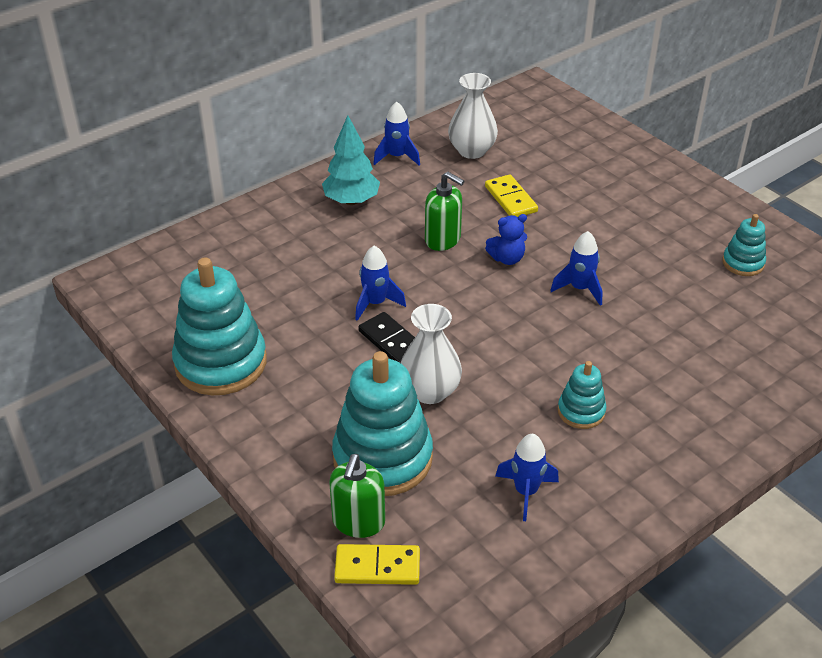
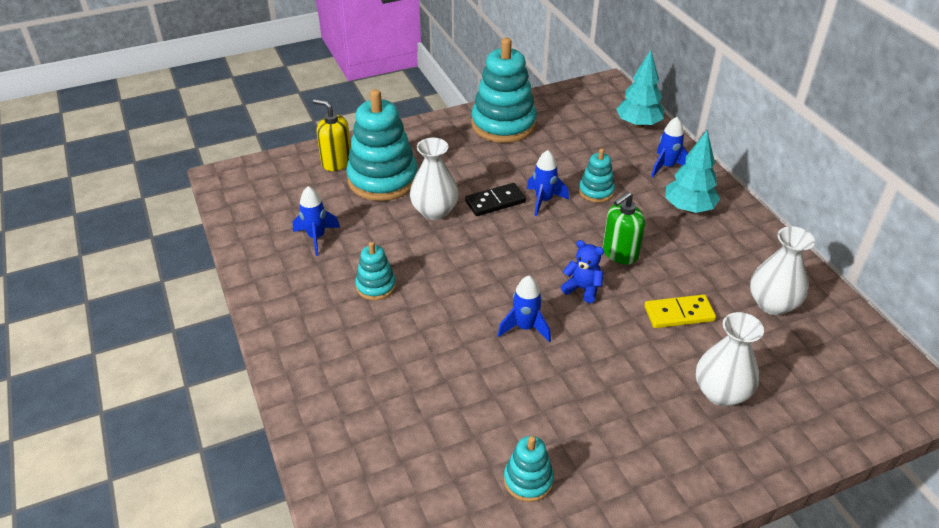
camera: 105 degrees right, 0 degrees up
(196, 246) = (638, 124): none -> turquoise tree
(344, 266) = (596, 191): none -> turquoise stacking toy
(358, 522) = (336, 162): green soap dispenser -> yellow soap dispenser
(377, 567) = (299, 164): yellow domino -> none
(397, 157) = (761, 248): blue rocket -> blue rocket (666, 167)
(507, 258) = (582, 289): blue teddy bear -> blue teddy bear turned 120 degrees clockwise
(590, 174) = (721, 393): none -> white vase

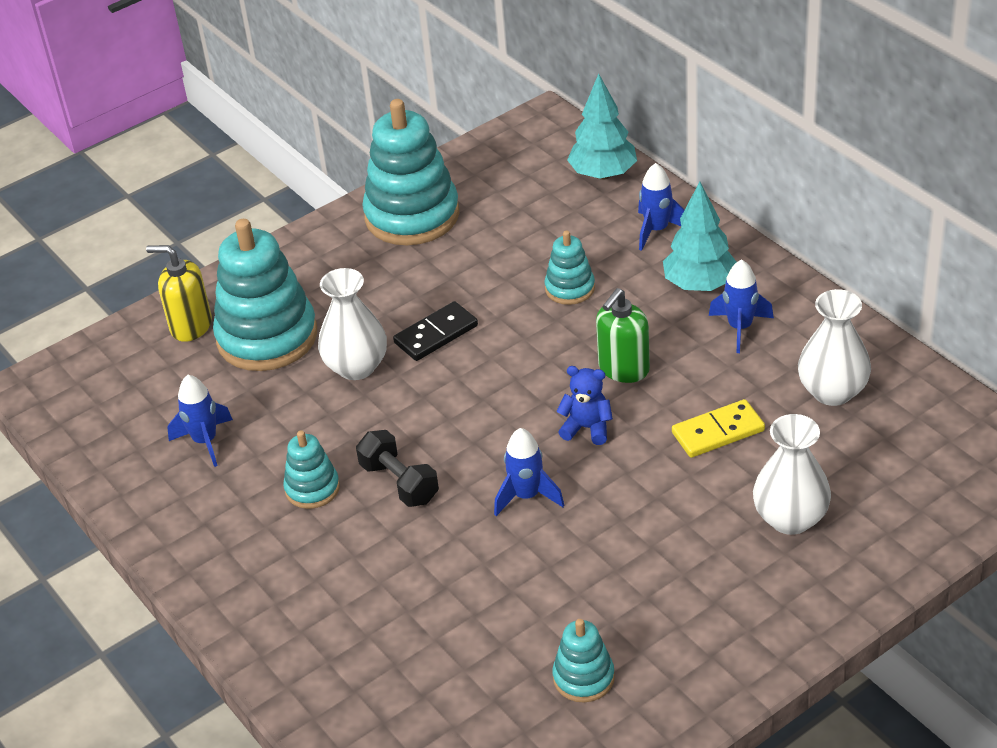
camera: 10 degrees left, 0 degrees up
(437, 296) = (399, 482): none -> black dumbbell
(543, 201) = (502, 318): blue rocket -> blue rocket (740, 328)

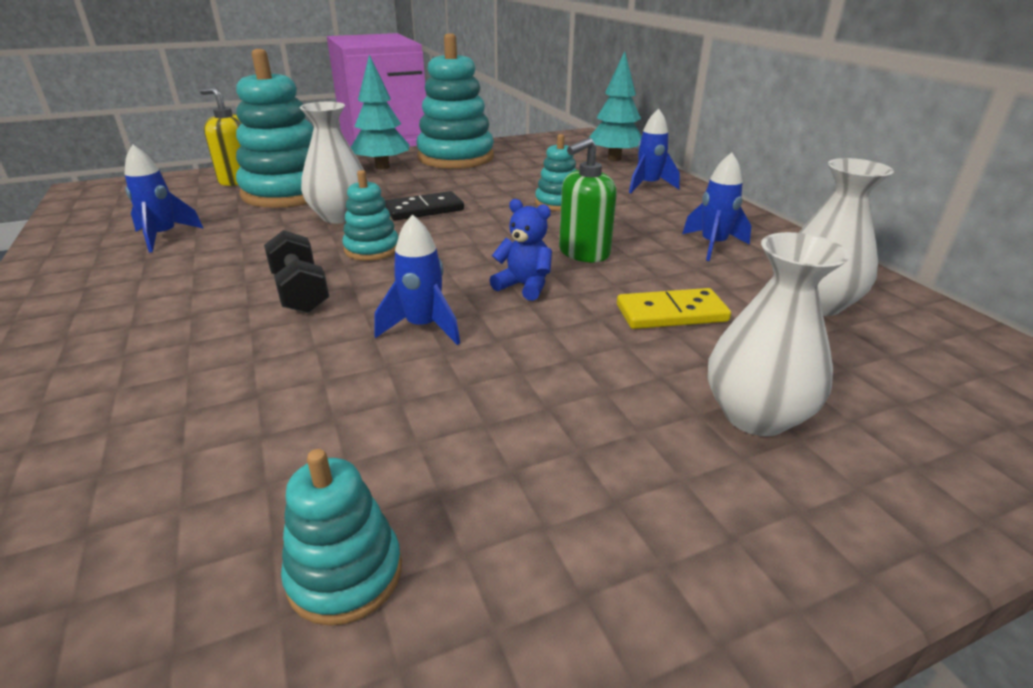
camera: 10 degrees right, 10 degrees down
(312, 488) = (213, 281): turquoise stacking toy -> turquoise stacking toy (372, 249)
(700, 284) = (678, 216): turquoise tree -> turquoise tree (382, 167)

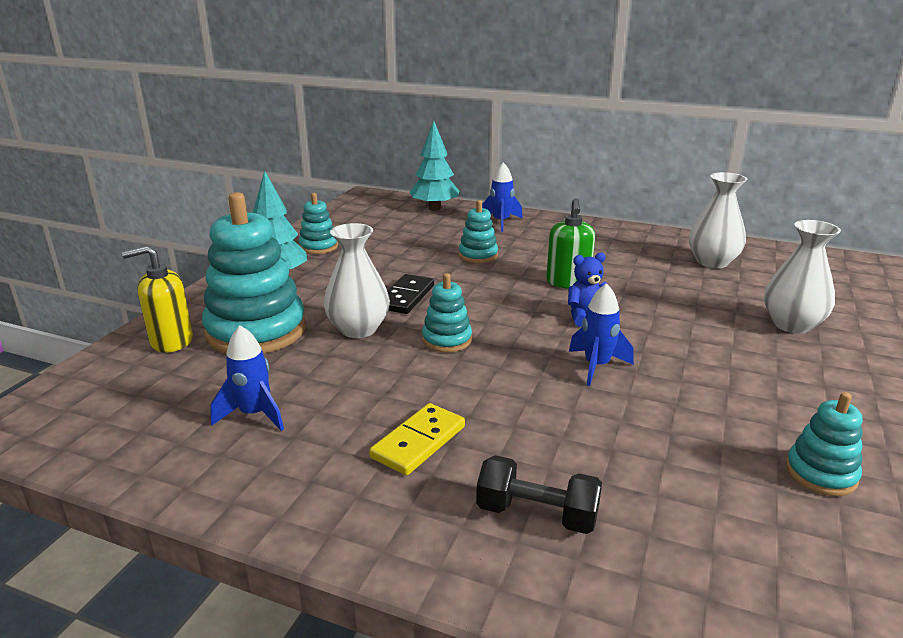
camera: 45 degrees left, 5 degrees down
(300, 292) = (479, 389): black dumbbell -> black dumbbell (537, 514)
(456, 157) = (318, 247): turquoise stacking toy -> turquoise stacking toy, size x0.50
(671, 313) = (676, 296): yellow domino -> yellow domino (418, 442)
(713, 245) = (614, 249): blue rocket -> none

